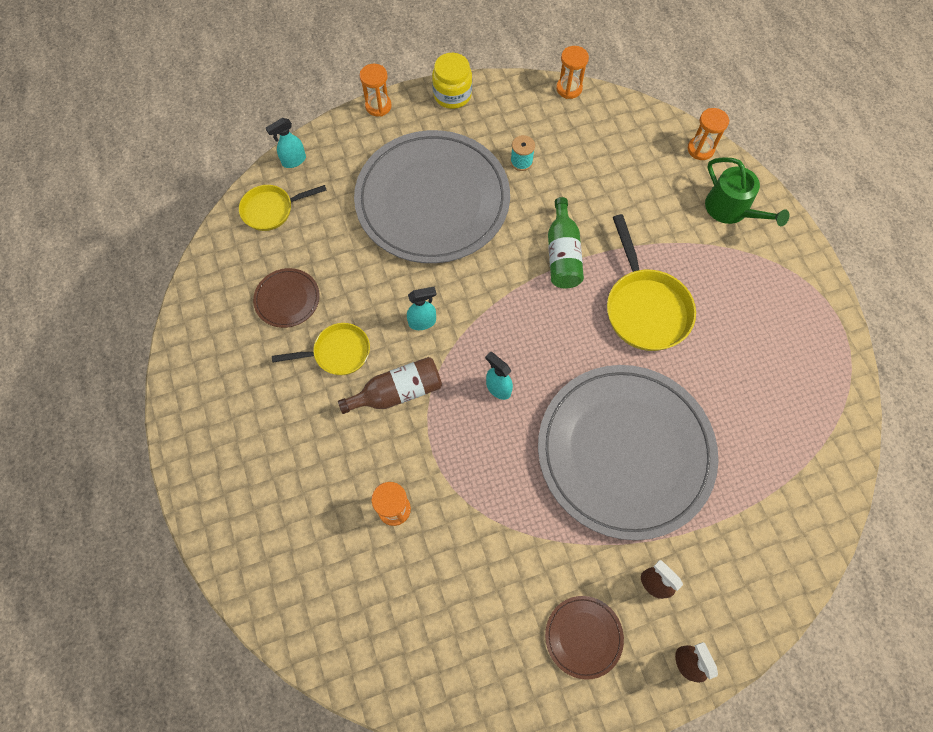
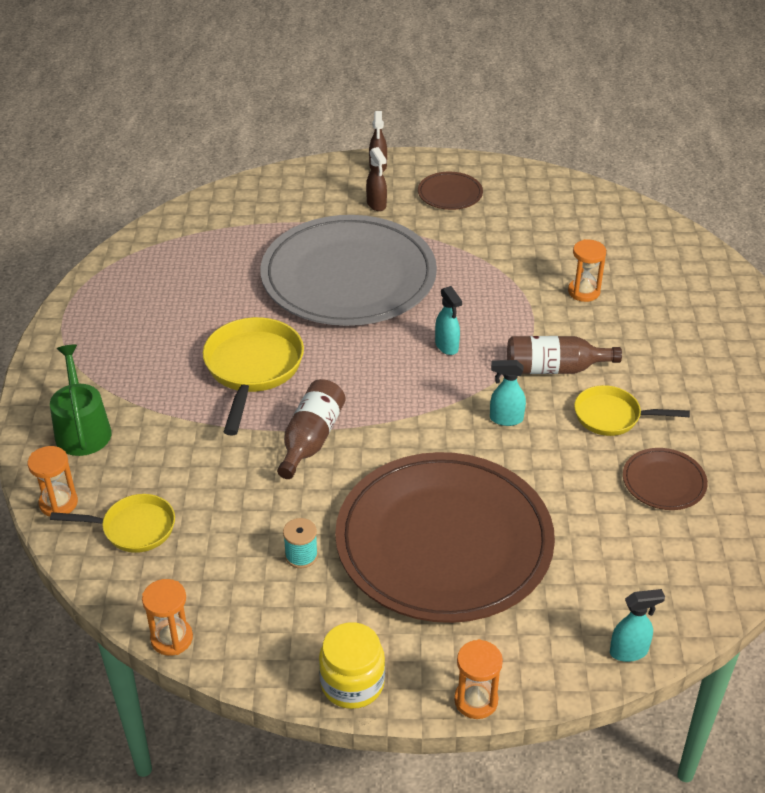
camera: 160 degrees left, 25 degrees down
(272, 210) = (671, 591): yellow pan -> yellow pan (133, 528)
(432, 200) = (444, 541): grey plate -> brown plate
(562, 254) = (311, 439): green bottle -> brown bottle

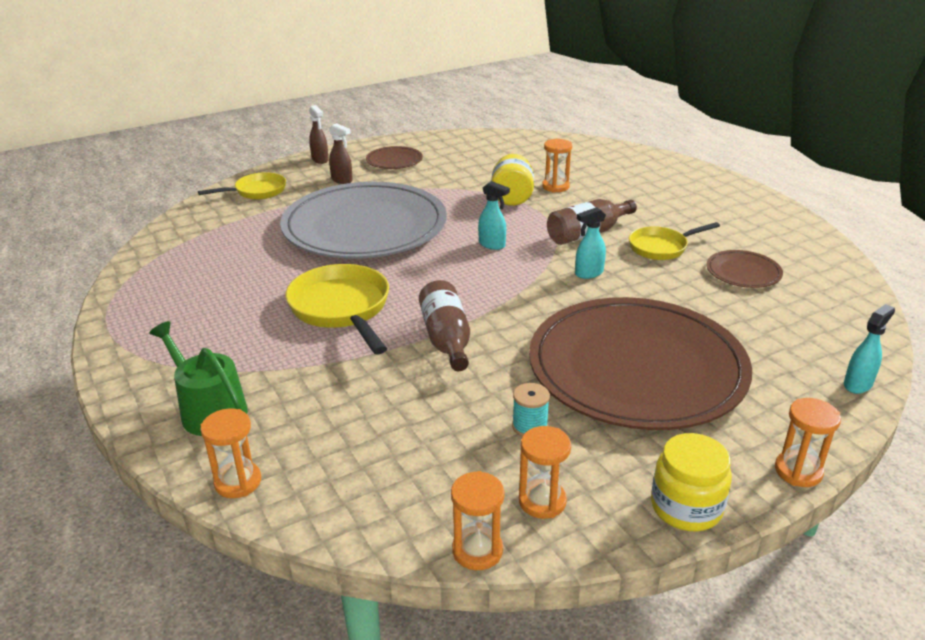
camera: 30 degrees left, 10 degrees down
(133, 528) = (342, 471): yellow pan -> yellow pan (257, 191)
(251, 624) = (542, 501): none -> orange hourglass
(523, 291) = (512, 198): none -> yellow jar

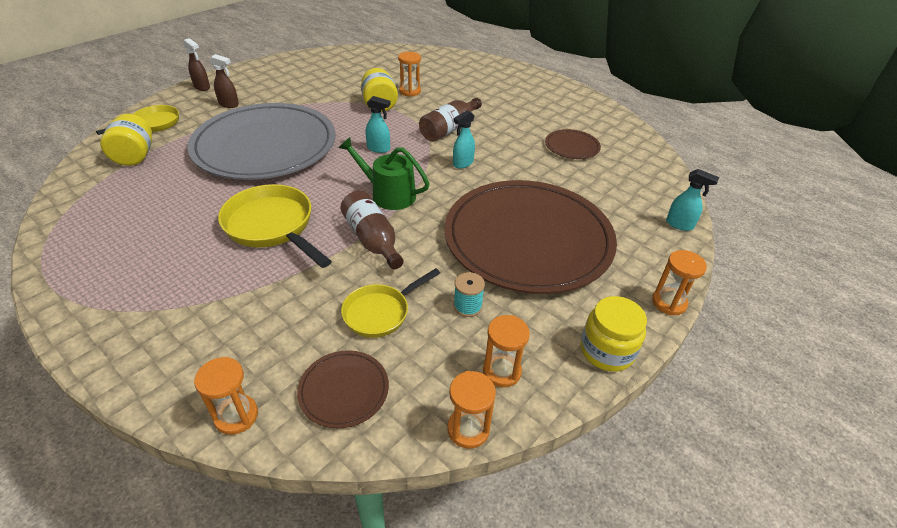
camera: 20 degrees left, 10 degrees up
(209, 410) = (183, 349): green watering can -> green watering can (388, 194)
(228, 221) = (135, 156): none -> yellow jar
(394, 160) = (269, 81): brown plate -> brown plate (344, 390)
(661, 247) = (507, 134): yellow pan -> yellow pan (380, 312)
(858, 384) = (680, 225): turquoise spray bottle -> turquoise spray bottle turned 90 degrees clockwise

